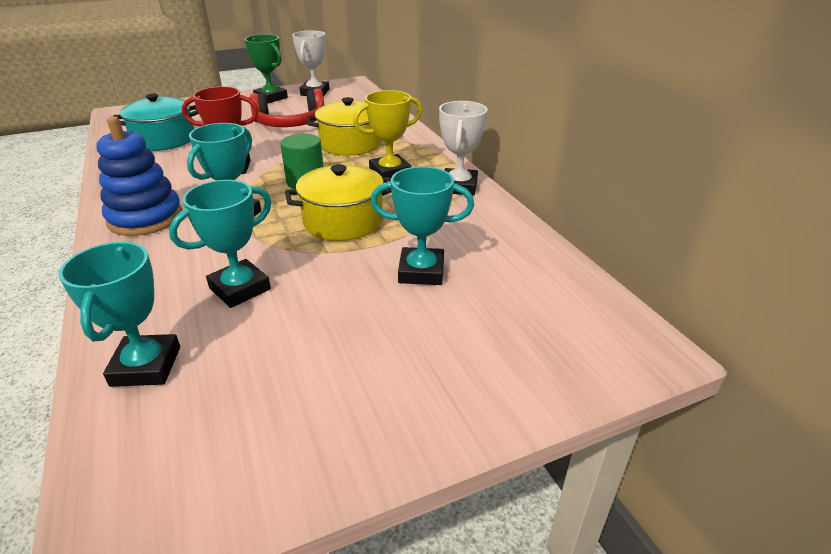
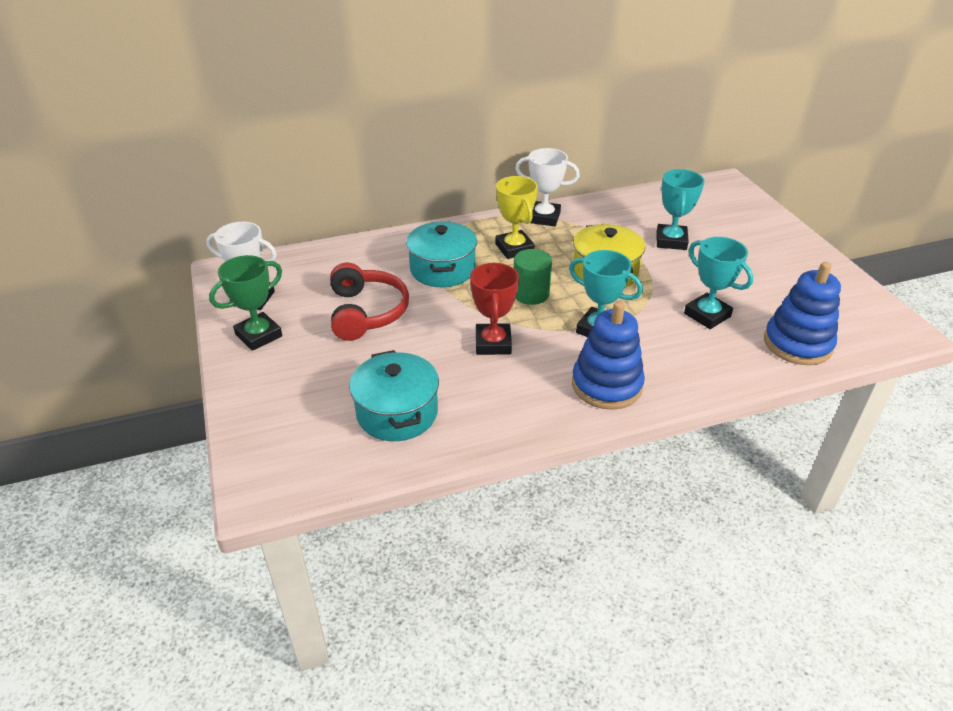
camera: 85 degrees left, 5 degrees up
(146, 366) = (797, 344): turquoise trophy -> blue stacking toy
(350, 144) = (442, 269): yellow pot -> turquoise pot

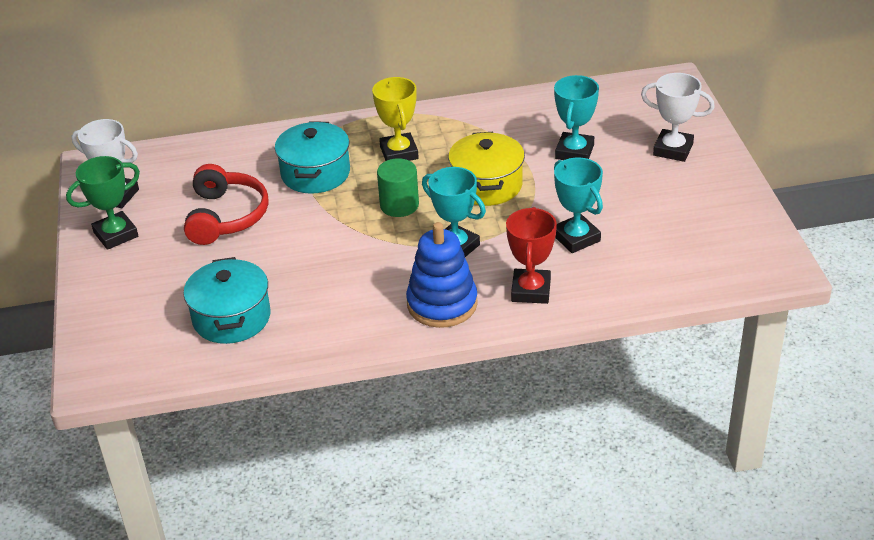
camera: 10 degrees right, 0 degrees up
(493, 343) = (343, 255): red trophy -> red trophy (531, 290)
(544, 217) = (444, 117): white trophy -> white trophy (673, 149)
(797, 344) = (657, 274): blue stacking toy -> none

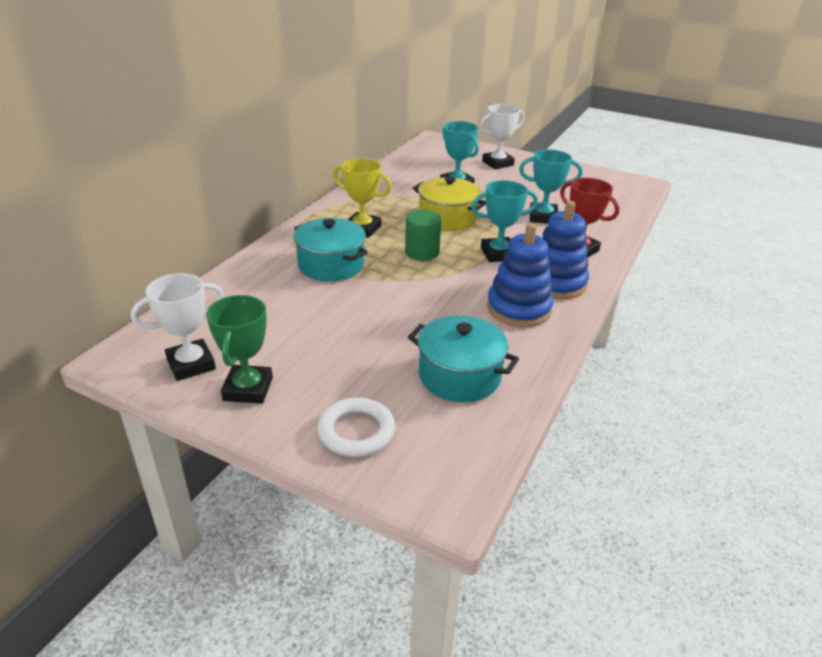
camera: 55 degrees left, 5 degrees down
(119, 304) = (356, 431): none -> white ring
(225, 216) = (318, 323): red headphones -> none
(368, 303) = (518, 309): none -> blue stacking toy

